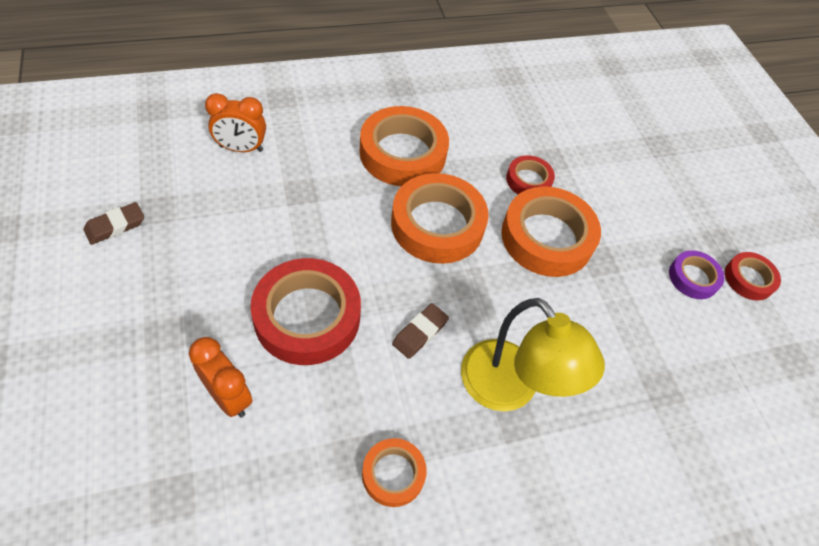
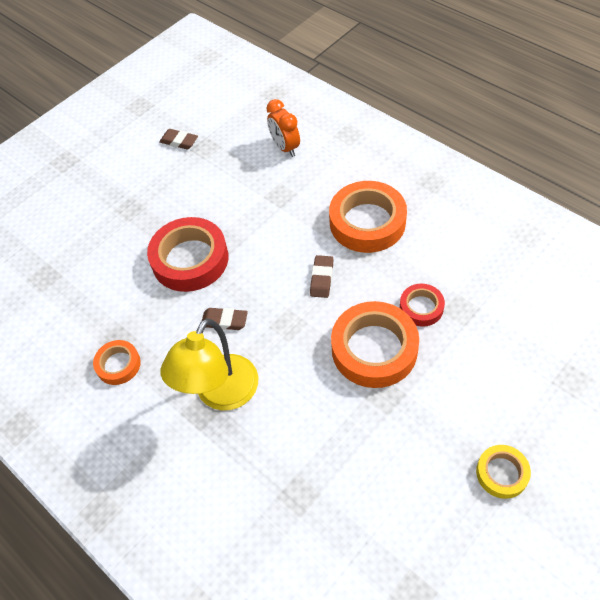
camera: 70 degrees right, 0 degrees up
(228, 396) = (113, 260): orange clock -> none
(437, 224) = (322, 278): orange tape -> brown eraser
(693, 278) = (432, 473): purple tape -> none
(716, 236) = (502, 473): none -> yellow tape
(748, 279) = (475, 521): red tape -> none

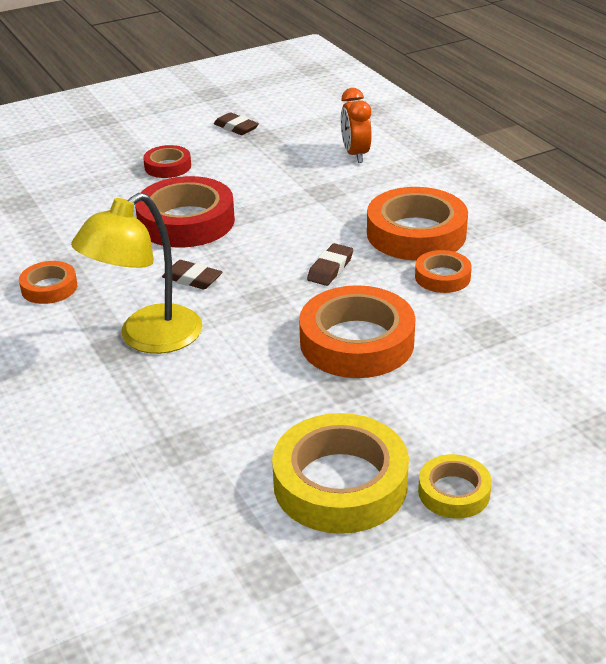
camera: 15 degrees right, 20 degrees down
(405, 263) = (442, 277): none -> orange tape
(421, 307) = (439, 319): red tape -> red tape (168, 166)
(424, 492) = (340, 483): none -> yellow tape

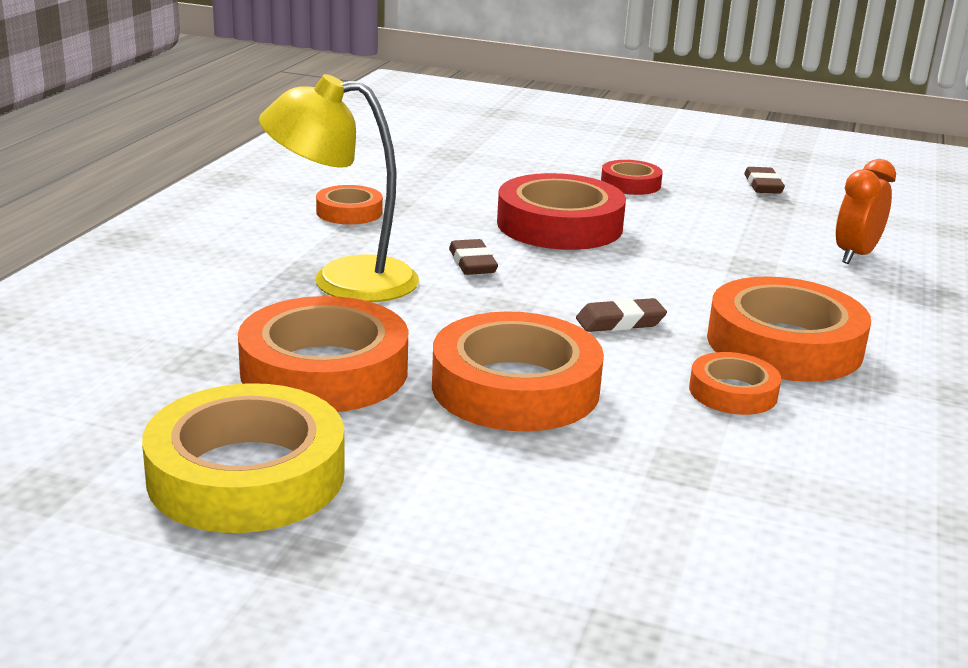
camera: 45 degrees right, 10 degrees down
(255, 400) = (324, 370): none -> orange tape
(454, 492) = (325, 561): yellow tape -> none

